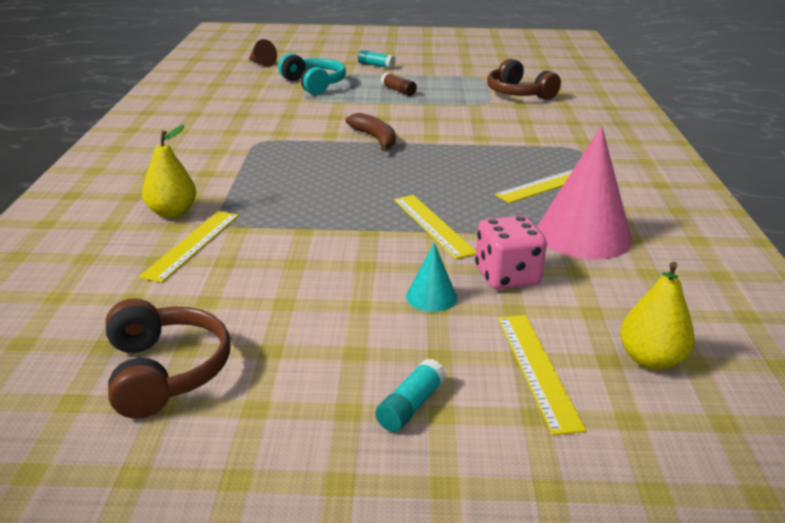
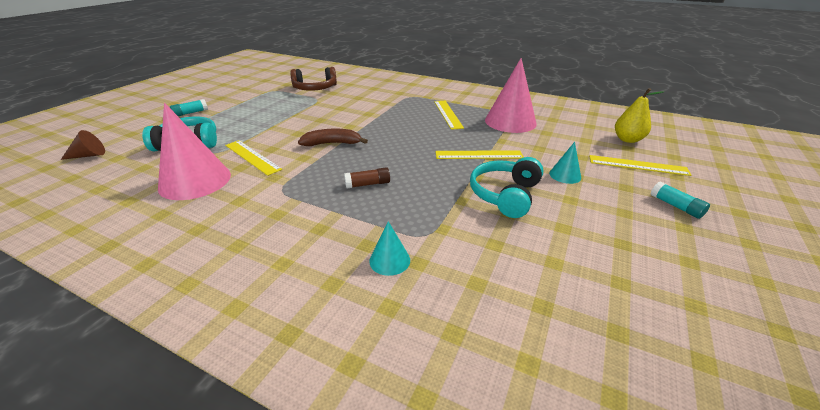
camera: 65 degrees left, 5 degrees up
(165, 372) = (654, 298): brown headphones -> none
(172, 212) = (389, 260): yellow pear -> turquoise cone
(192, 244) = (458, 257): yellow ruler -> yellow ruler (252, 157)
(250, 107) = (195, 181): none -> pink cone
(336, 256) = (505, 195): none -> turquoise headphones
(398, 91) = (255, 117): brown glue stick -> brown glue stick (368, 184)
(507, 276) = (547, 150): pink dice -> none

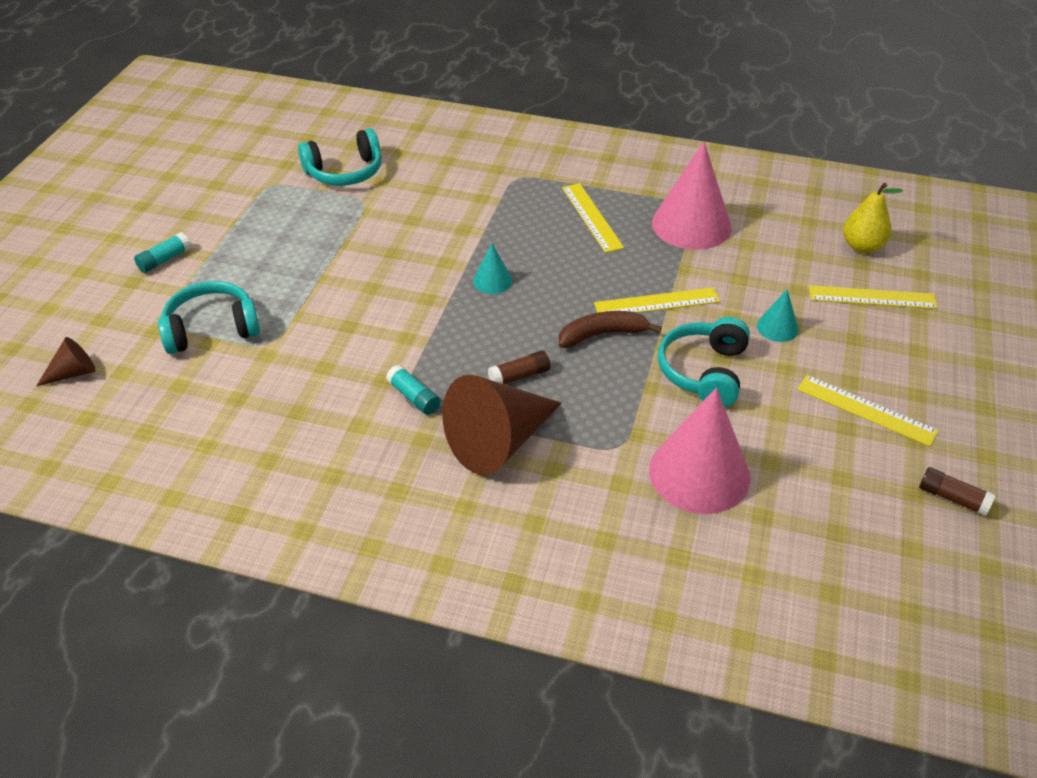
camera: 10 degrees left, 10 degrees up
(195, 181) = (275, 400): pink cone -> pink cone (699, 473)
(252, 157) = (329, 346): yellow ruler -> yellow ruler (866, 410)
(315, 88) = (345, 172): brown headphones -> turquoise headphones
(332, 143) = (436, 304): brown banana -> brown banana (602, 334)
(333, 221) = (499, 441): none -> brown cone
(389, 260) = (587, 485): turquoise cone -> turquoise cone (492, 281)
(676, 206) = (912, 363): turquoise glue stick -> turquoise glue stick (414, 397)
(738, 315) = (952, 498): none -> brown glue stick

